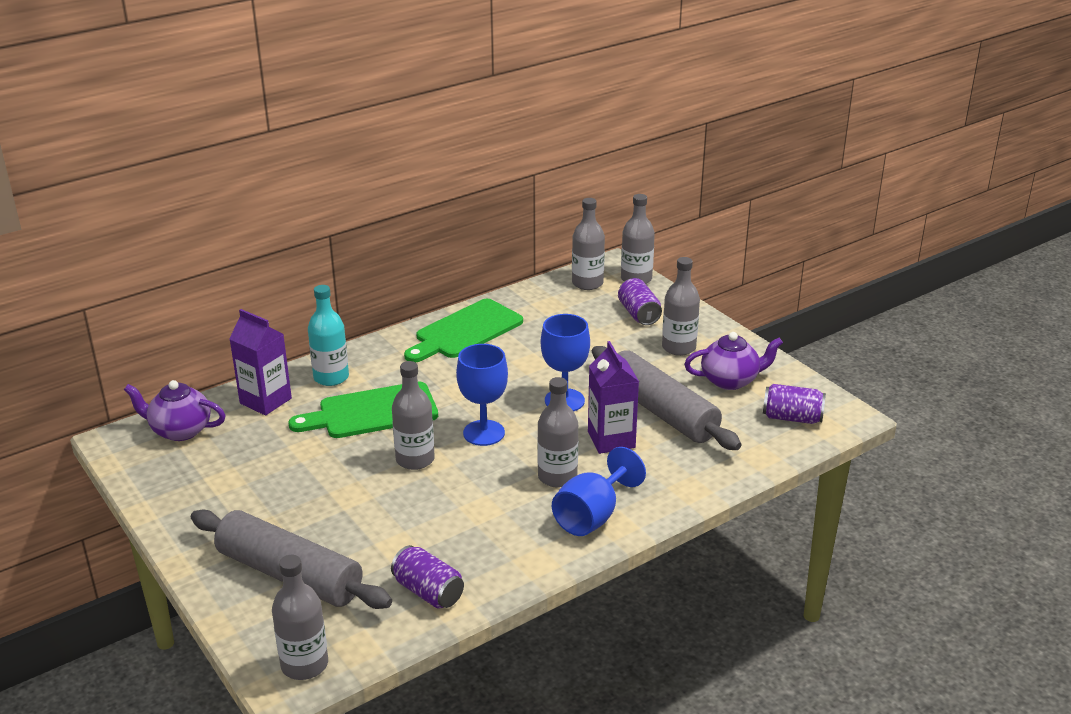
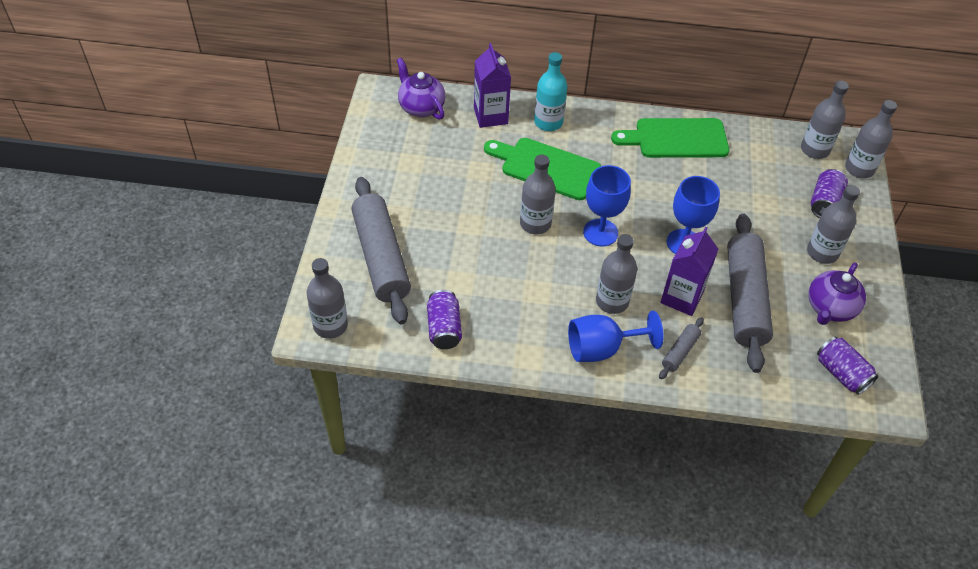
camera: 40 degrees right, 20 degrees up
(658, 478) = (680, 352): none -> grey rolling pin
(730, 380) = (830, 308): purple teapot -> purple teapot turned 90 degrees clockwise

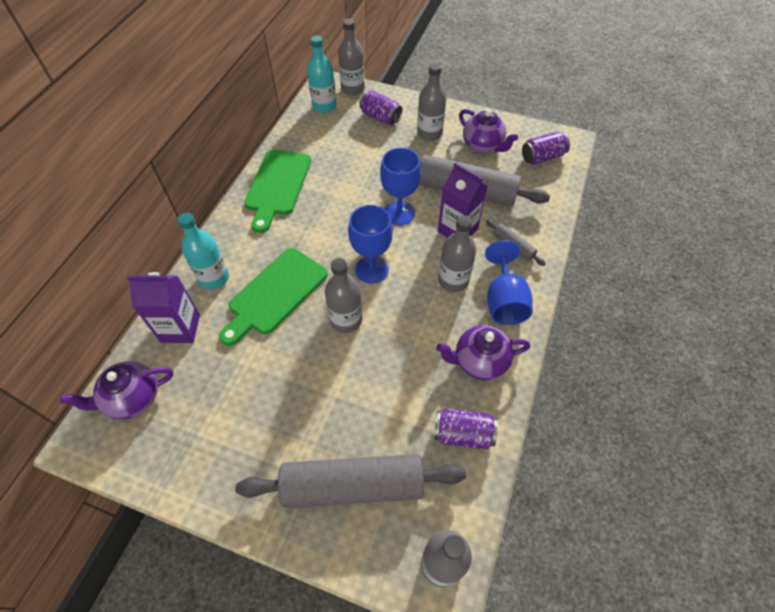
camera: 75 degrees left, 5 degrees up
(522, 334) = (479, 361): none -> purple teapot
(815, 150) = (324, 106): grey bottle -> turquoise bottle

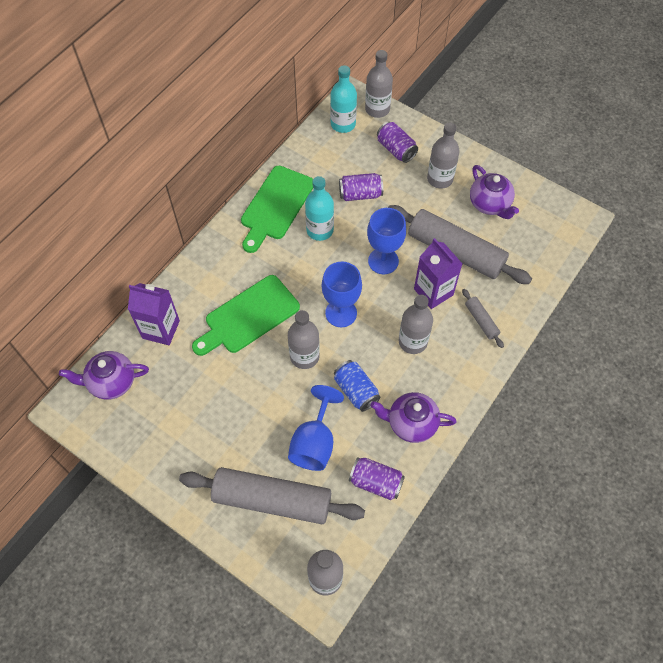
camera: 15 degrees right, 5 degrees up
(214, 278) = (198, 288): turquoise bottle -> turquoise bottle (320, 230)
(411, 342) = (356, 390): none -> blue can
(504, 301) = (453, 373): blue goblet -> blue goblet (314, 443)
(542, 157) = (546, 231): purple can -> purple can (360, 194)

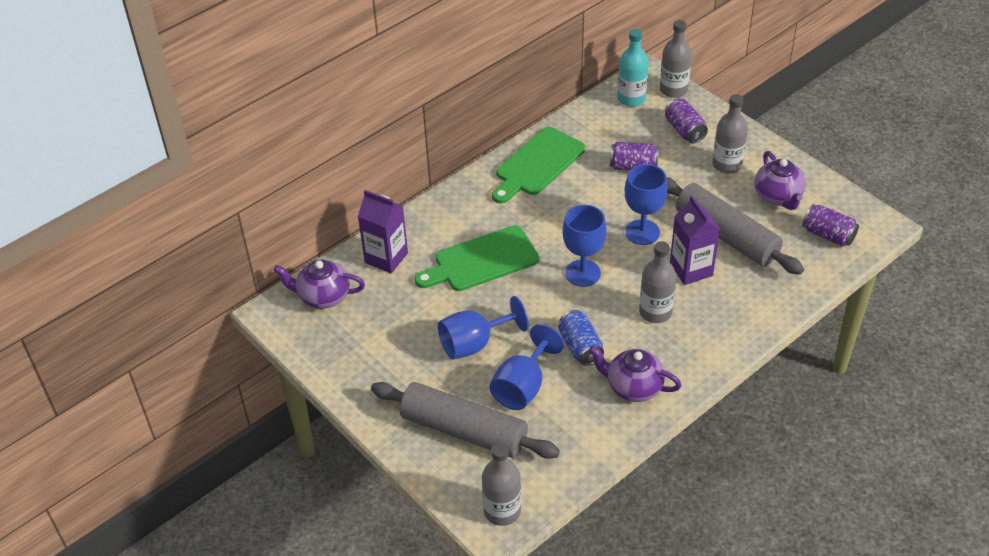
camera: 15 degrees right, 15 degrees down
(261, 406) = (474, 343): none -> blue goblet
(304, 356) = (532, 306): grey bottle -> none
(320, 230) = (579, 193): turquoise bottle -> none
(376, 482) = (580, 434): purple can -> purple can (828, 235)
(481, 321) = (738, 305): grey rolling pin -> none

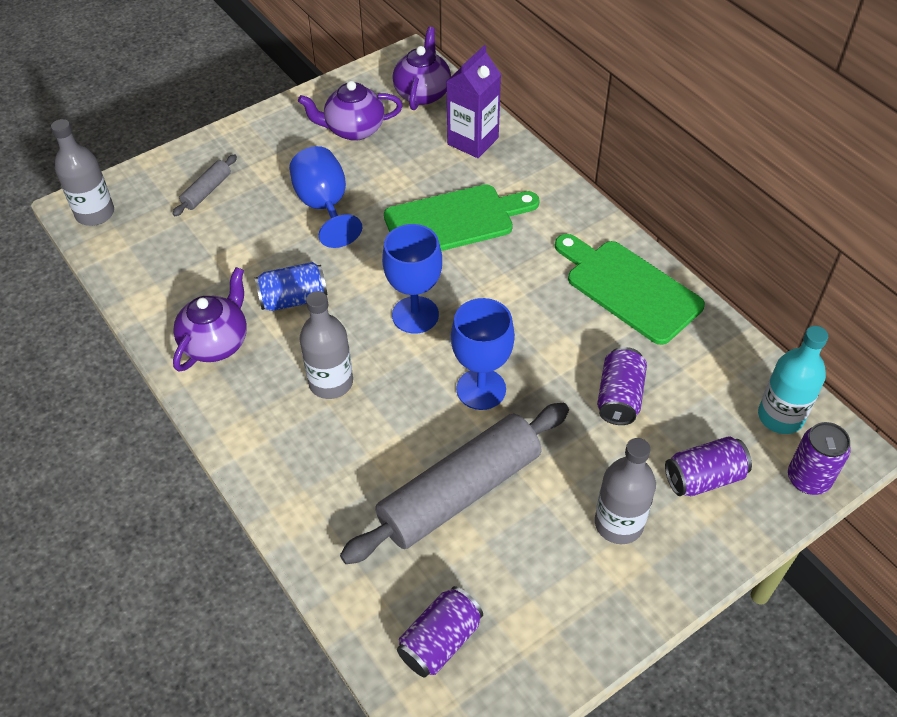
camera: 95 degrees right, 5 degrees up
(464, 430) = (207, 191): grey rolling pin -> grey rolling pin, size x0.44
(482, 260) = (454, 221): green cutting board -> green cutting board turned 90 degrees clockwise
(522, 387) = (250, 242): blue goblet -> none
(673, 90) = (808, 479): grey bottle -> purple can
(691, 269) = (399, 435): purple carton -> none
(778, 197) = (537, 584): purple teapot -> purple teapot (354, 129)

